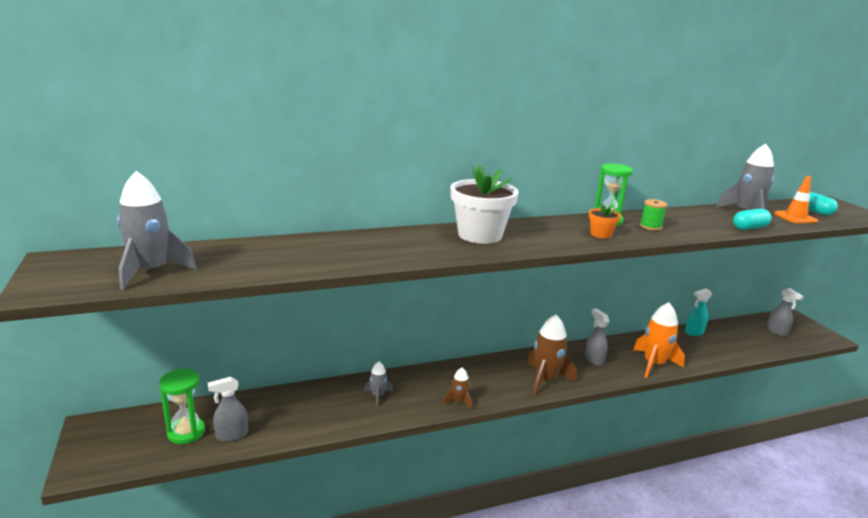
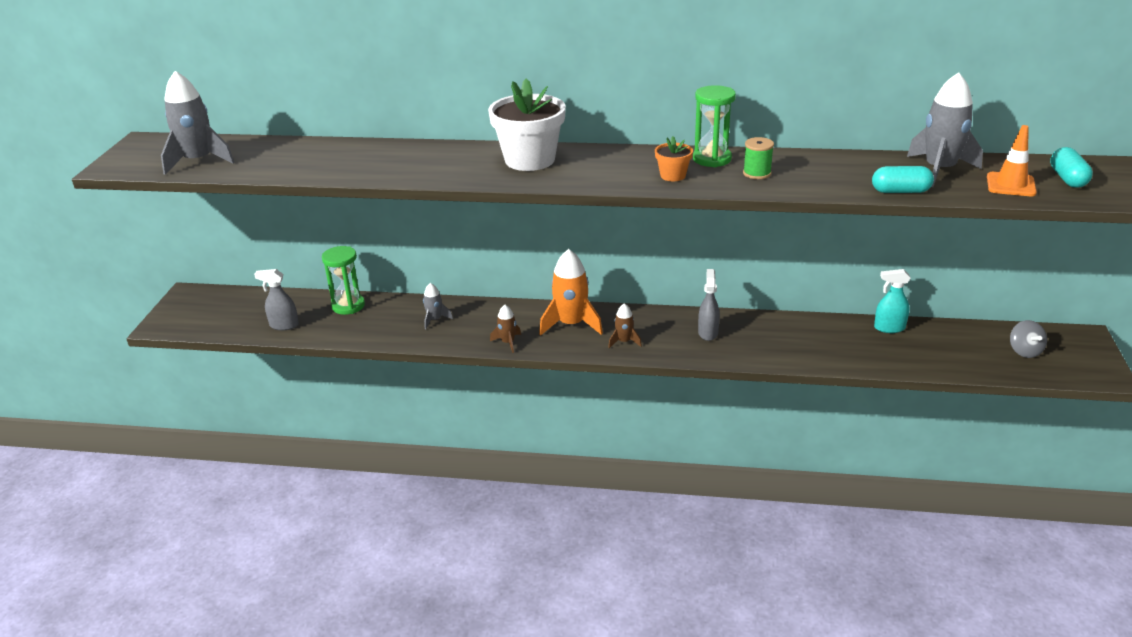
camera: 30 degrees right, 10 degrees up
(186, 432) = (251, 315): green hourglass -> green hourglass (348, 306)
(545, 380) = (624, 341): brown rocket -> brown rocket, size x0.51
(654, 364) = (779, 353): orange rocket -> orange rocket (571, 324)
(777, 332) = (1024, 351): grey spray bottle -> grey spinning top

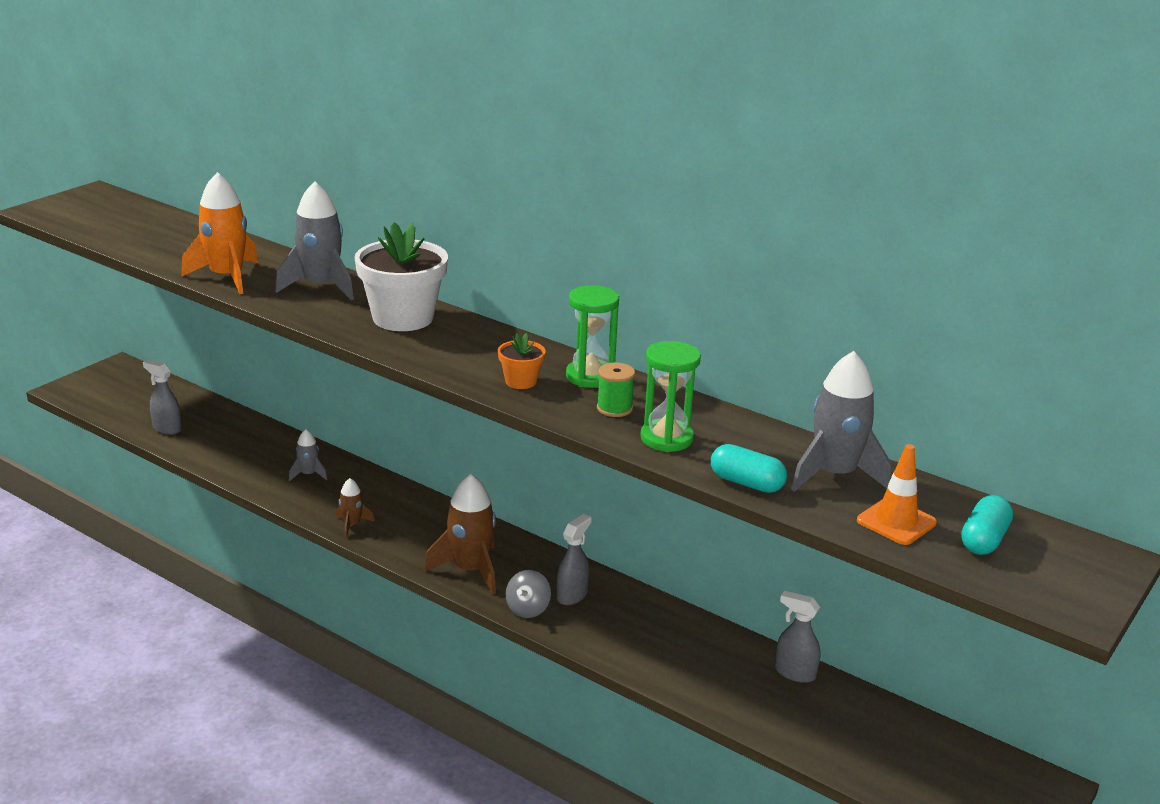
camera: 25 degrees right, 5 degrees down
(198, 161) = (112, 226): grey rocket -> grey rocket (321, 287)
(348, 306) = (244, 430): green hourglass -> green hourglass (666, 439)
(571, 324) = (437, 530): orange rocket -> orange rocket (227, 277)
(624, 341) = (470, 570): brown rocket -> brown rocket, size x1.95
(889, 328) = (794, 673): turquoise spray bottle -> grey spray bottle
(1024, 351) = (939, 770): grey spinning top -> grey spinning top (528, 609)

